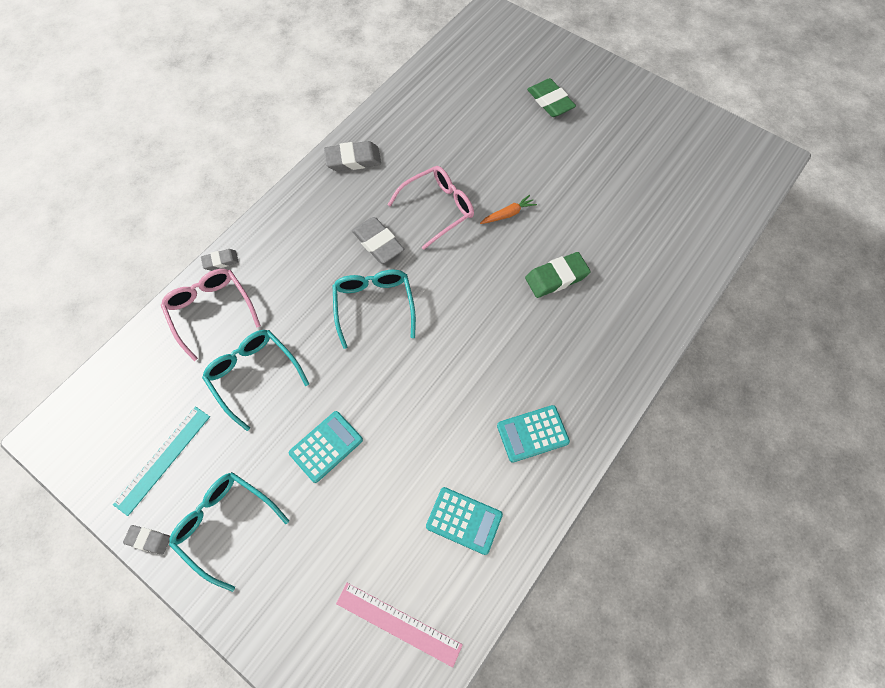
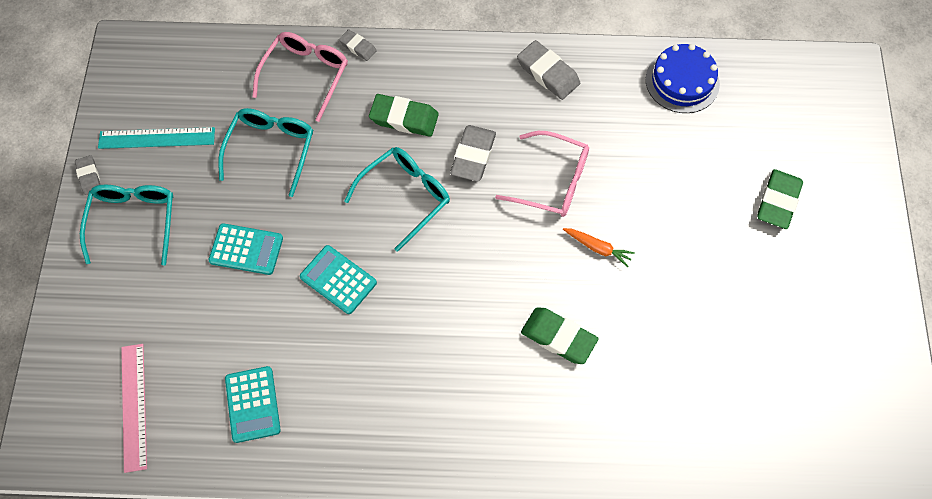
camera: 55 degrees right, 0 degrees up
(309, 267) = (404, 118): none -> green eraser
(426, 94) = (682, 81): none -> blue cake
(532, 433) = (373, 414): turquoise calculator -> turquoise calculator (338, 280)

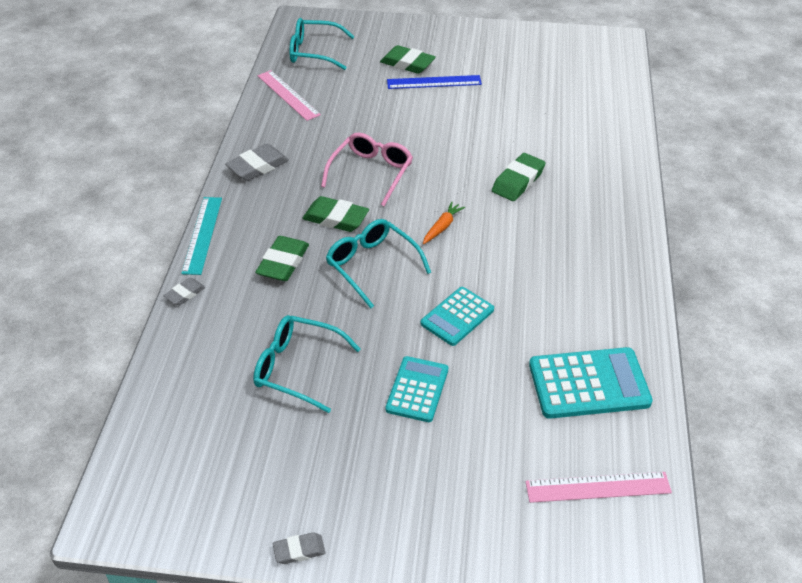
camera: 85 degrees left, 20 degrees down
(134, 221) = (369, 497): turquoise glasses -> turquoise glasses (314, 52)
(157, 138) = (258, 477): turquoise ruler -> turquoise ruler (202, 235)
(252, 404) = (588, 384): turquoise calculator -> turquoise calculator, size x1.54
(306, 75) = (208, 337): pink glasses -> none
(473, 156) = (336, 218): grey eraser -> green eraser
(598, 248) = (438, 153): orange carrot -> orange carrot (442, 227)
(682, 81) = (288, 95): blue cake -> pink ruler
(743, 235) = (434, 82): none -> blue ruler

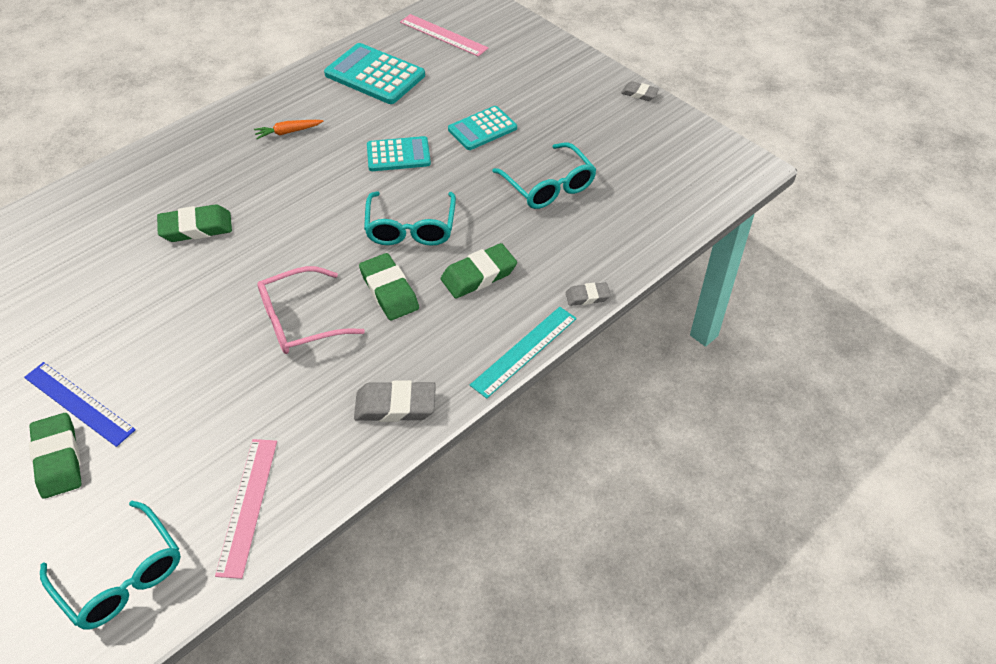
camera: 140 degrees left, 5 degrees up
(442, 227) = (315, 226): orange carrot -> orange carrot (288, 132)

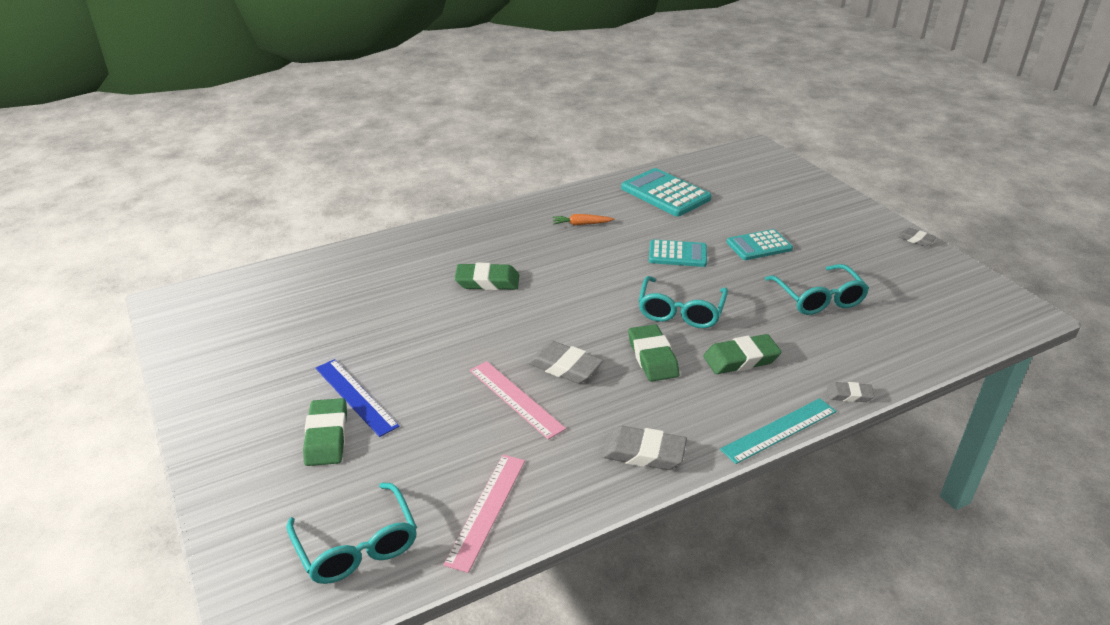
camera: 15 degrees right, 15 degrees down
(300, 320) = (565, 367): pink glasses -> grey eraser
(443, 35) = (732, 173): pink ruler -> pink ruler (516, 398)

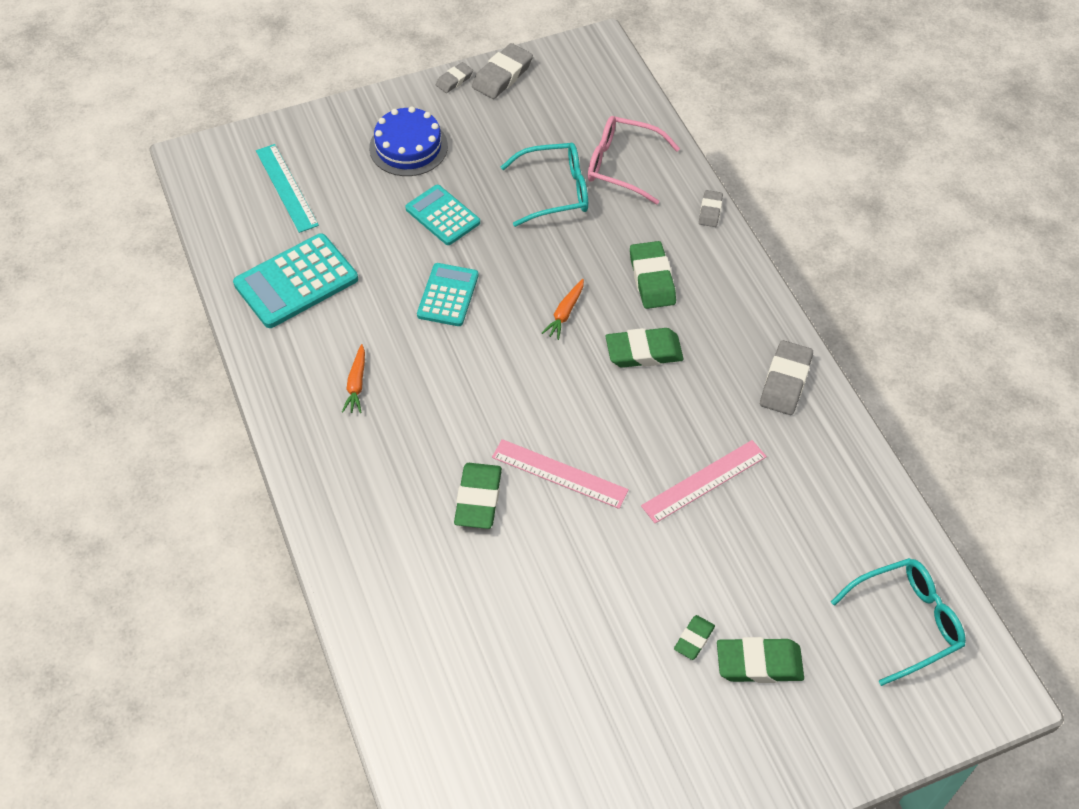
camera: 85 degrees left, 20 degrees up
(355, 396) = (694, 639): blue ruler -> green eraser
(487, 510) = (859, 514): pink ruler -> pink ruler (559, 473)
(565, 367) = (654, 432): grey eraser -> grey eraser (502, 75)
(680, 311) = (565, 313): turquoise glasses -> orange carrot
(759, 246) = (442, 216): turquoise calculator -> turquoise calculator turned 150 degrees clockwise
(779, 430) = (756, 274): turquoise ruler -> turquoise ruler (286, 188)
(823, 225) = (408, 147): none -> blue cake
(875, 335) = (622, 165): none -> pink glasses

